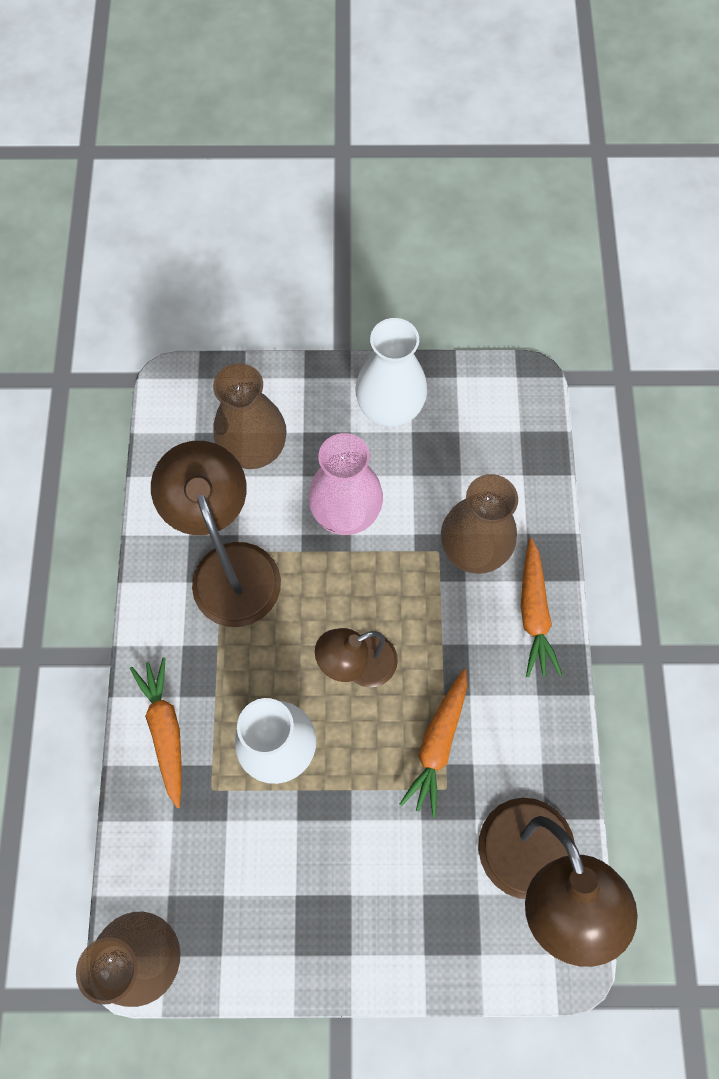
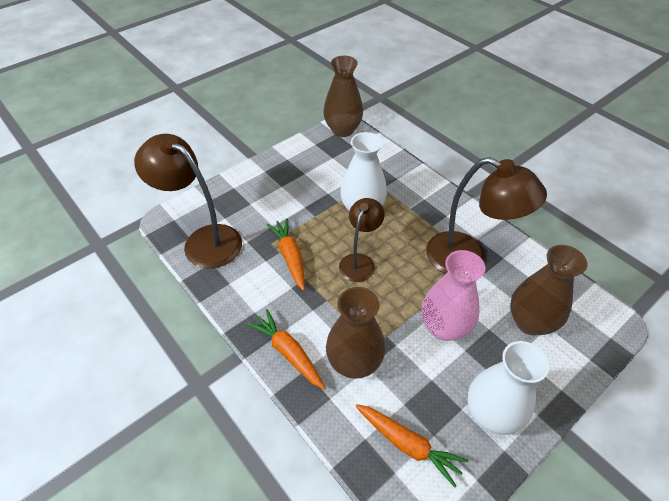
camera: 140 degrees right, 20 degrees down
(165, 730) = (415, 185): orange carrot -> orange carrot (408, 444)

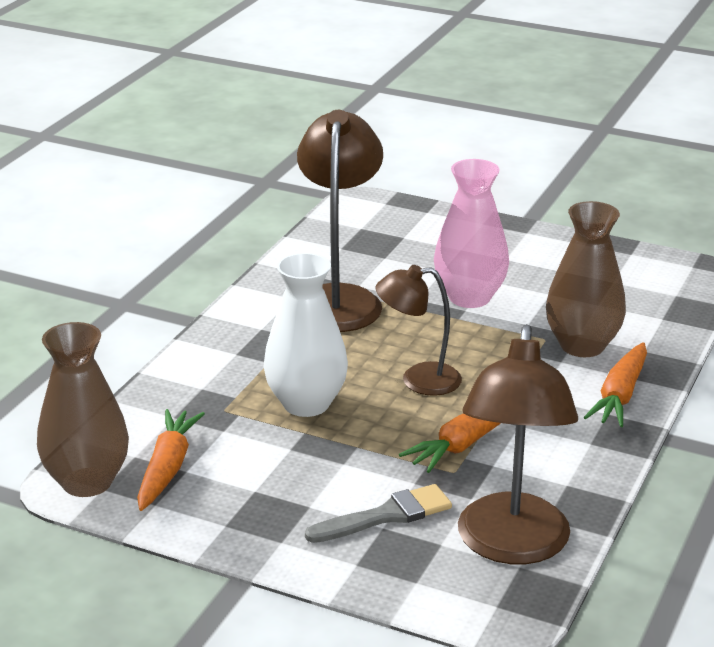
camera: 115 degrees left, 20 degrees down
(256, 207) = (386, 516): none -> grey brush
(408, 444) = (640, 293): orange carrot -> orange carrot (167, 468)
(491, 414) = (553, 255): white vase -> none
(530, 322) = (408, 247): brown vase -> none

